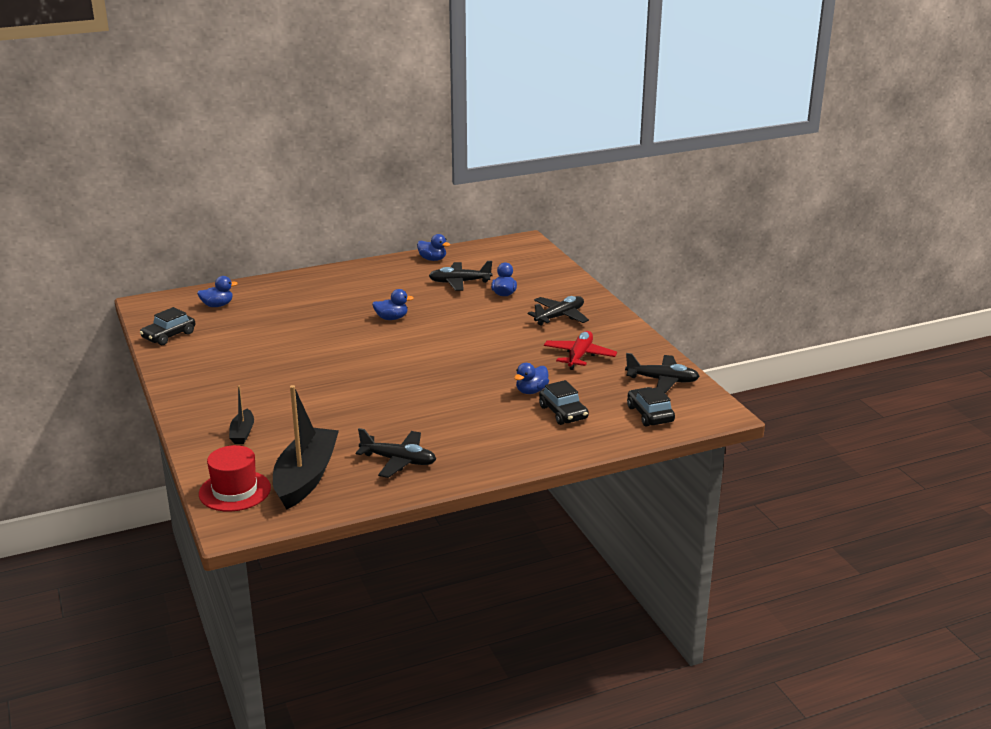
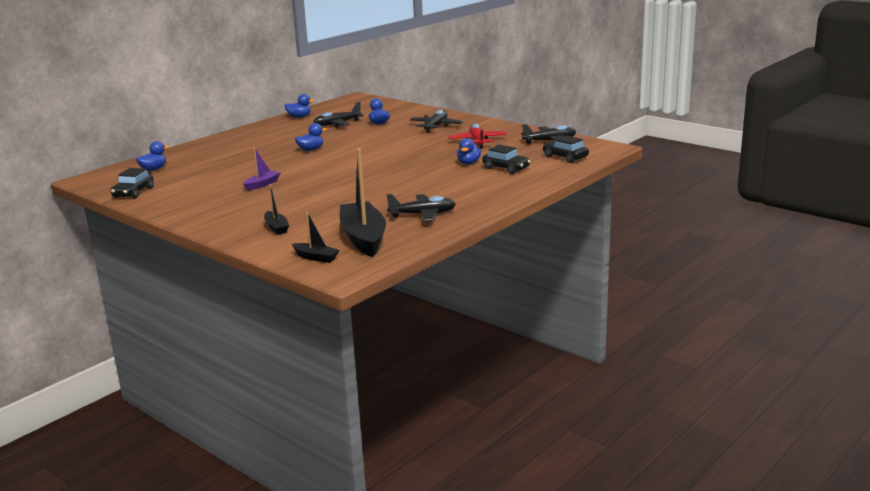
camera: 25 degrees left, 5 degrees down
(235, 491) = (316, 257): red hat -> black boat
(292, 361) = (262, 184): none -> purple boat

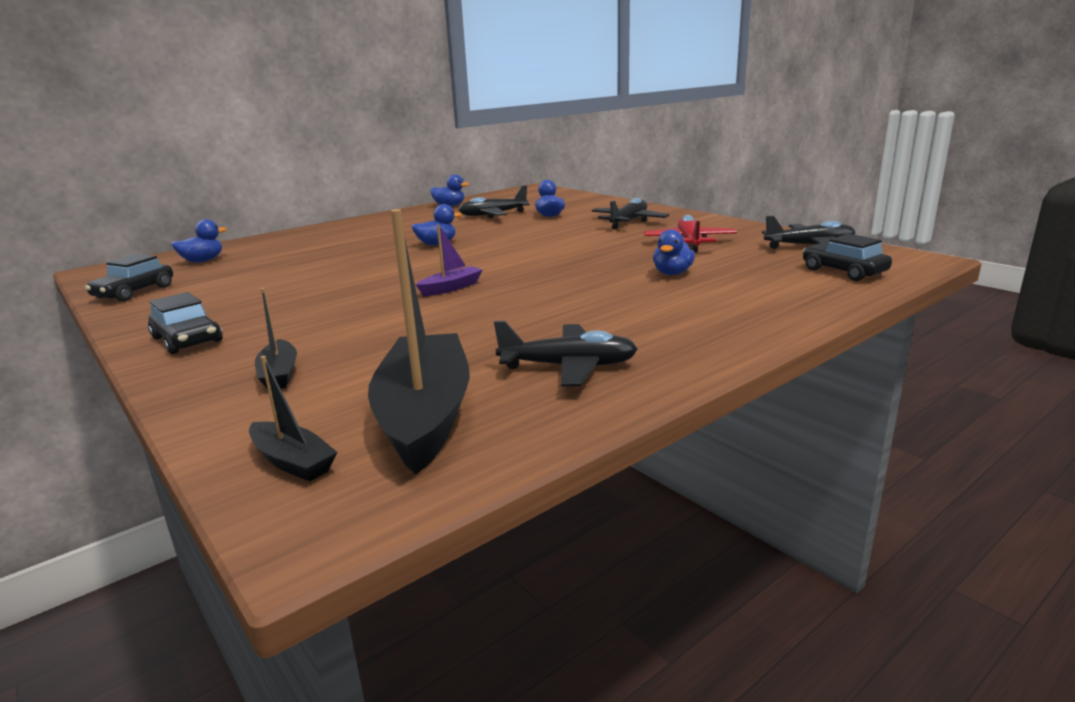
camera: 10 degrees right, 0 degrees up
(262, 184) = (327, 291): purple boat -> purple boat (451, 288)
(506, 168) = (738, 285): black car -> black car (187, 340)

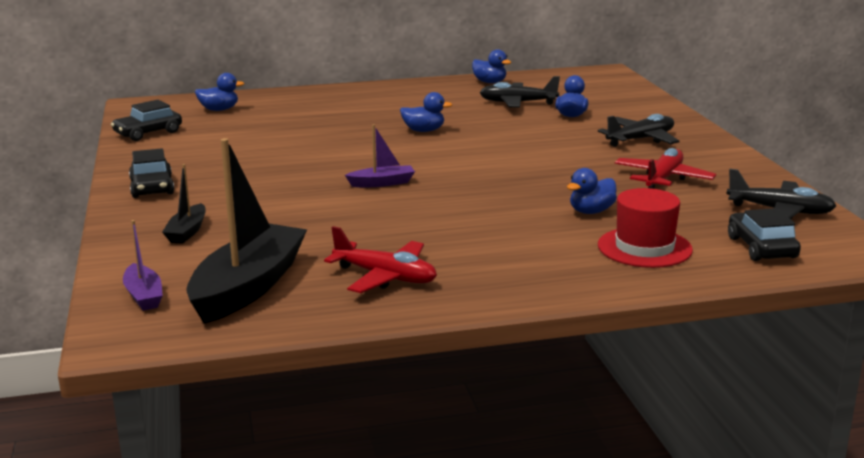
camera: 25 degrees right, 0 degrees up
(293, 461) = (144, 296): black boat -> purple boat
(568, 367) = (385, 277): black plane -> red plane
(760, 290) = (644, 247): none -> red hat

